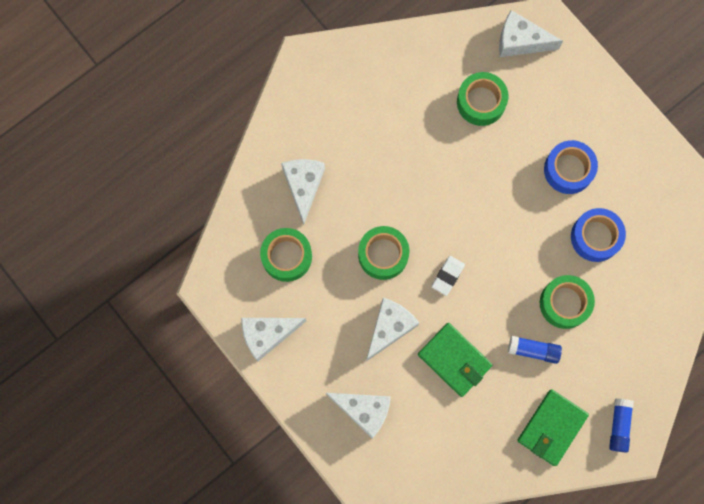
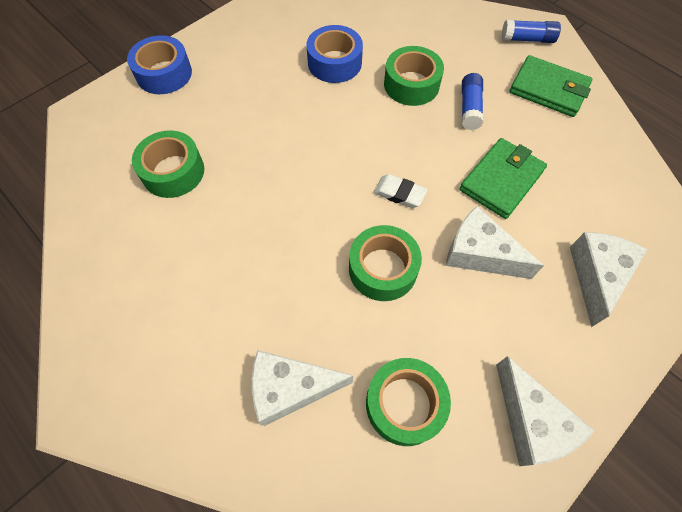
camera: 95 degrees left, 15 degrees down
(520, 41) = (98, 136): white cheese -> none
(568, 170) = (260, 87): blue tape -> blue tape (164, 73)

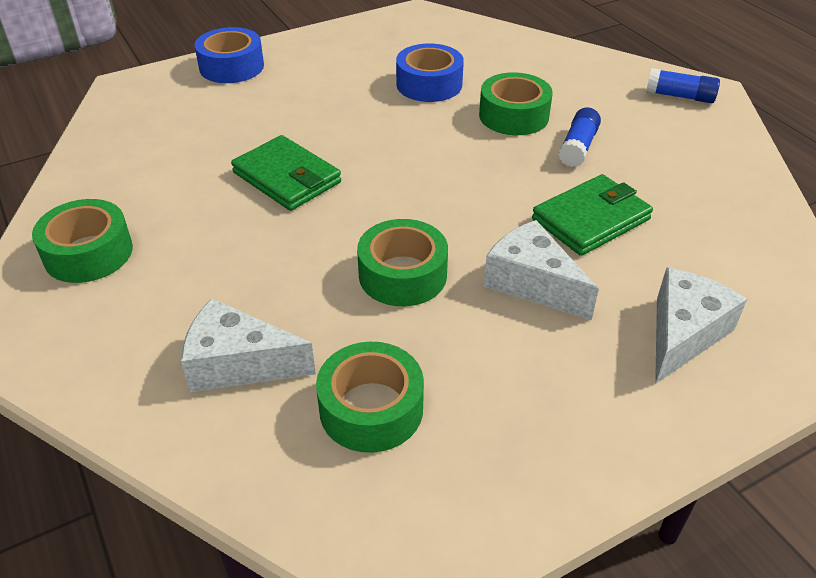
camera: 15 degrees right, 20 degrees down
(173, 171) = (200, 148): green tape -> green tape (88, 253)
(399, 193) = (455, 210): white eraser -> none
(531, 422) = (531, 464): white cheese -> none
(548, 89) = (689, 145): green wallet -> green wallet (286, 177)

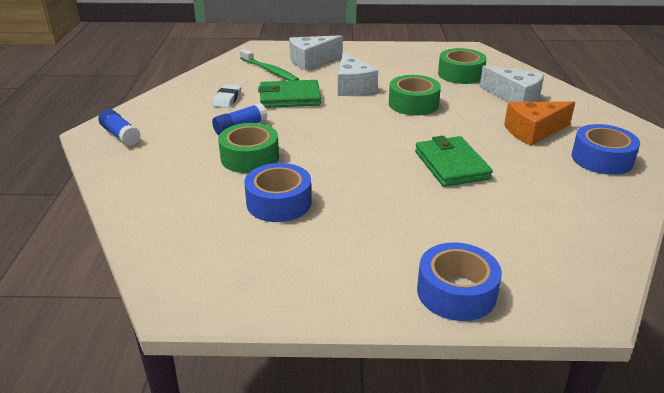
camera: 150 degrees left, 10 degrees down
(88, 253) = (602, 159): green tape -> blue tape
(191, 277) = (533, 132): none -> orange cheese
(664, 185) = (227, 99): none -> white eraser
(705, 272) = (270, 71): none -> green toothbrush

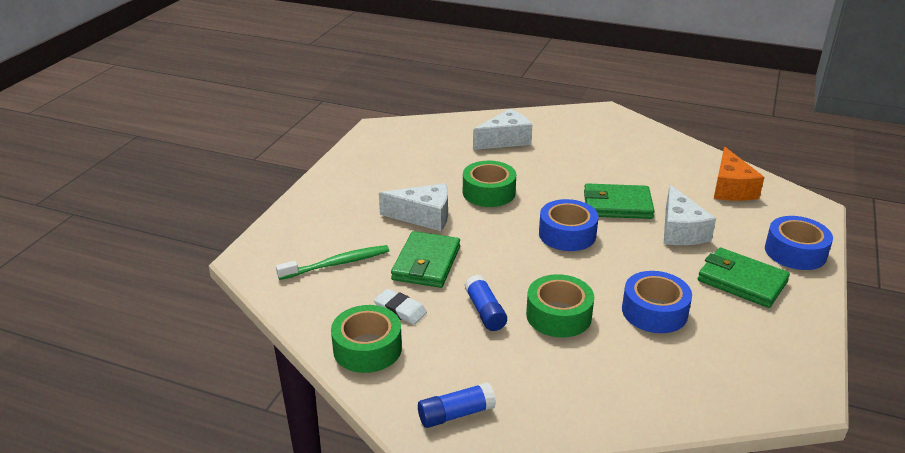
camera: 70 degrees left, 0 degrees up
(311, 61) = (330, 228): white cheese -> white cheese (680, 230)
(363, 253) = (742, 281): none -> green wallet
(460, 74) = (437, 150): green tape -> green tape (367, 348)
(533, 132) = (575, 152): orange cheese -> orange cheese (731, 188)
(602, 159) = (631, 140): blue tape -> blue tape (567, 234)

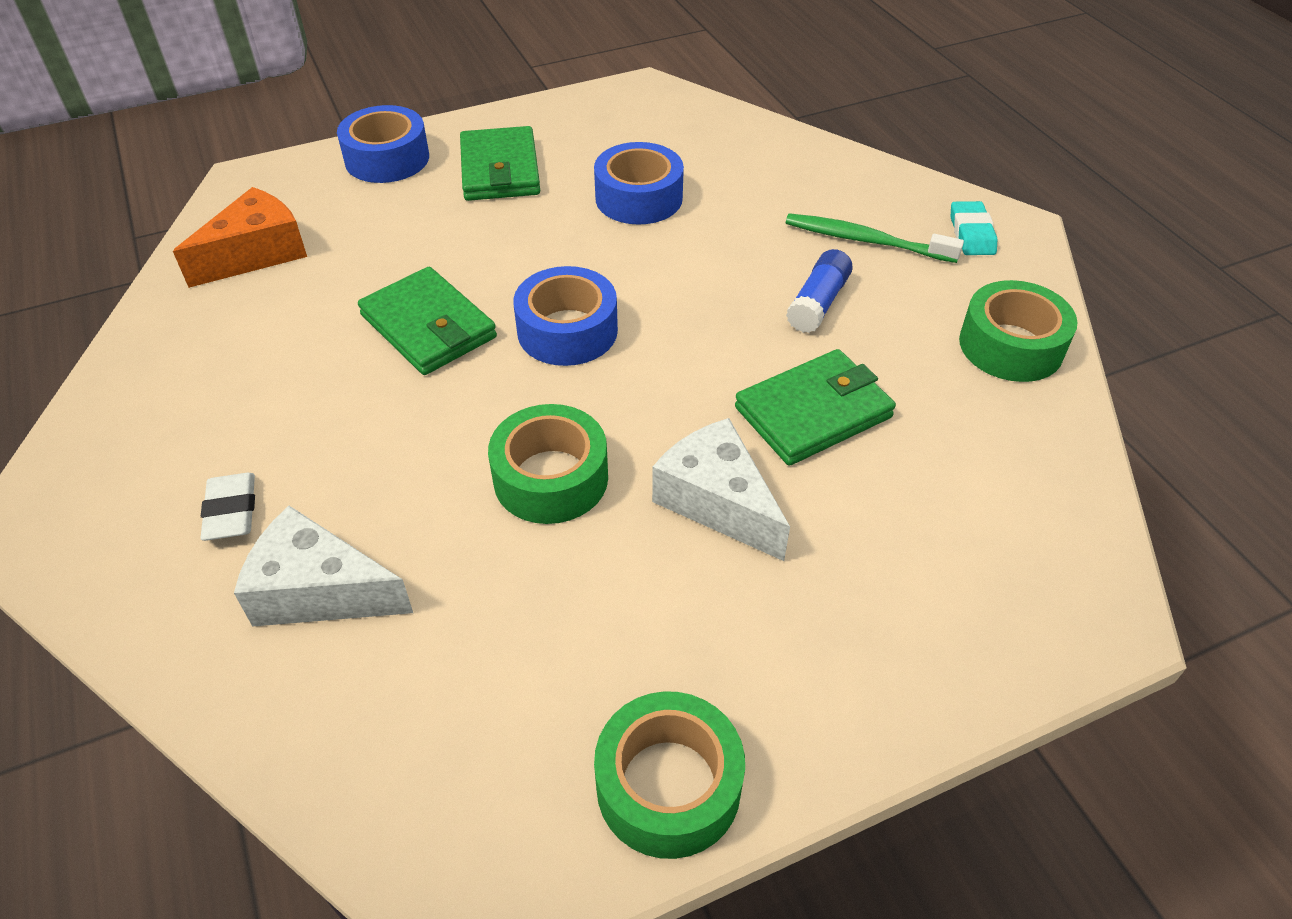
camera: 135 degrees left, 15 degrees up
(337, 264) = (950, 500): green toothbrush -> green toothbrush (866, 240)
(400, 310) = (922, 367): white eraser -> white eraser (231, 511)
(456, 414) = (971, 233): blue glue stick -> turquoise eraser
(558, 315) = (741, 251): green tape -> green tape (668, 785)
(680, 230) = (436, 248): white cheese -> none

